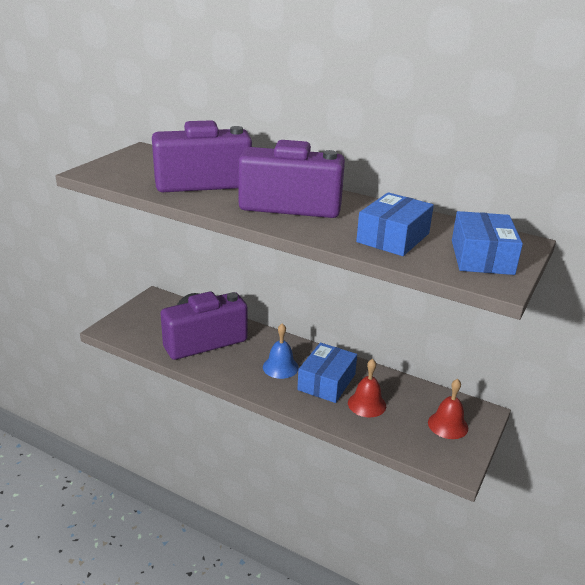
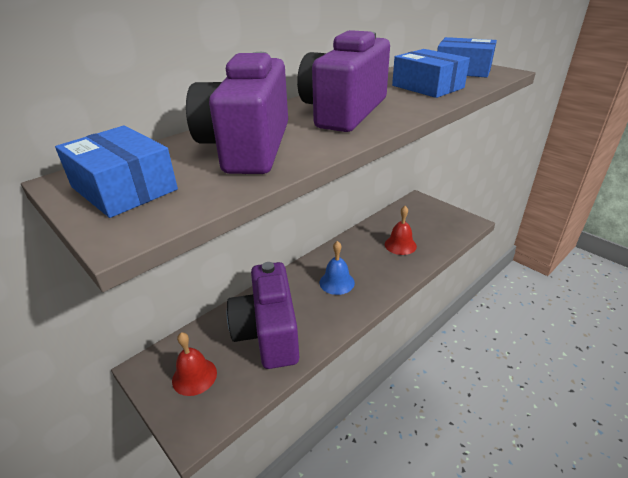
camera: 70 degrees left, 5 degrees up
(326, 382) = (367, 259): blue box -> blue box (124, 188)
(448, 425) = (429, 216): red bell -> red bell (194, 376)

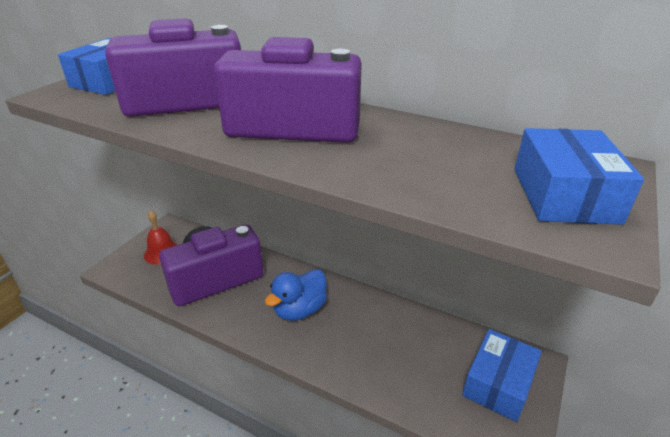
camera: 70 degrees right, 0 degrees up
(337, 282) = (299, 310): blue bell -> blue duck
(400, 245) = (399, 357): red bell -> none
(427, 87) = (432, 169): blue box -> blue box (498, 383)

